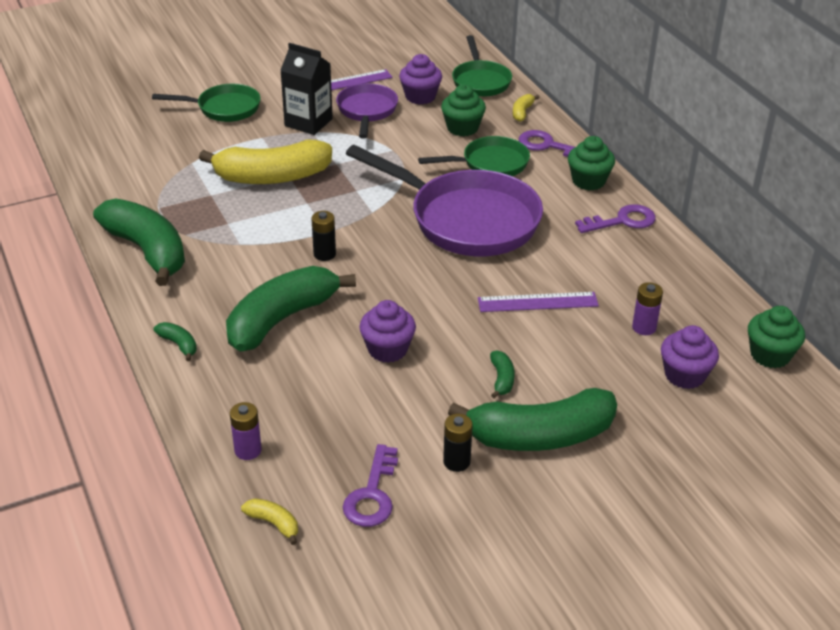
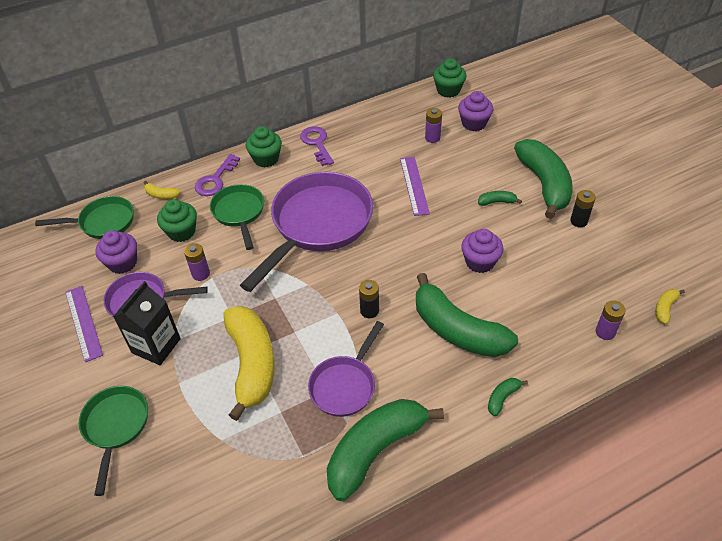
camera: 90 degrees left, 10 degrees up
(229, 234) = (345, 385): none -> purple pan
(372, 494) = (621, 260): purple key -> none
(398, 142) = (201, 274): none -> purple battery

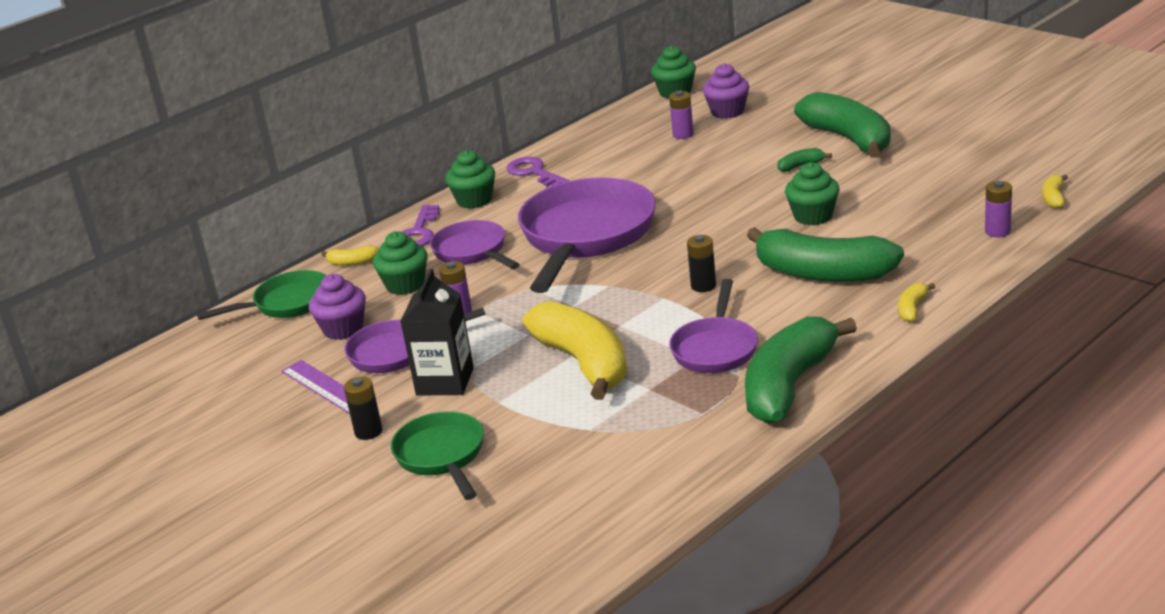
camera: 15 degrees left, 20 degrees down
(239, 213) = (473, 252): green pan -> purple pan
(414, 185) = (687, 177): purple ruler -> none
(480, 262) = (813, 216): purple cupcake -> green cupcake
(502, 398) = (912, 309): green banana -> yellow banana
(579, 221) = (910, 157): black battery -> black battery (368, 432)

